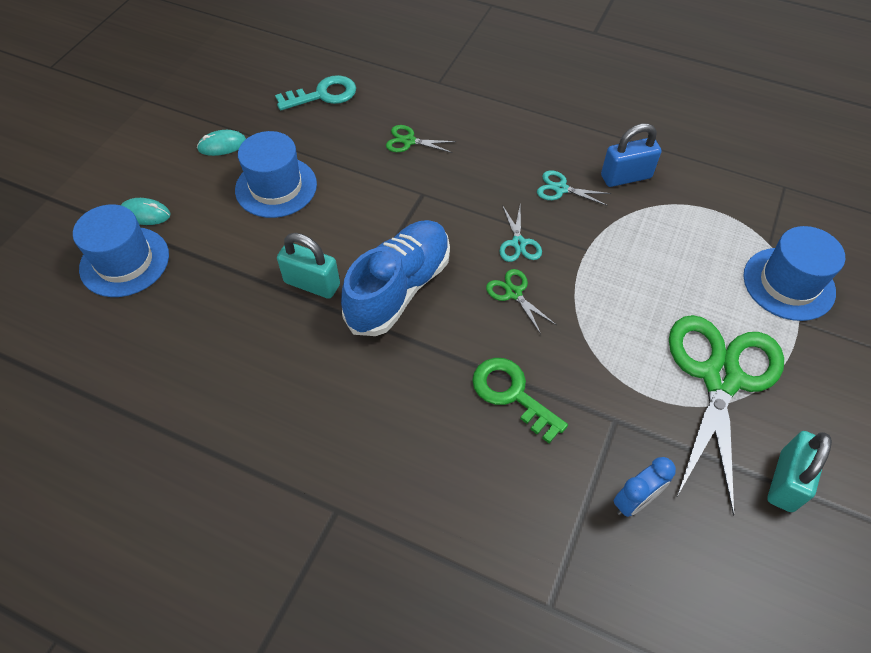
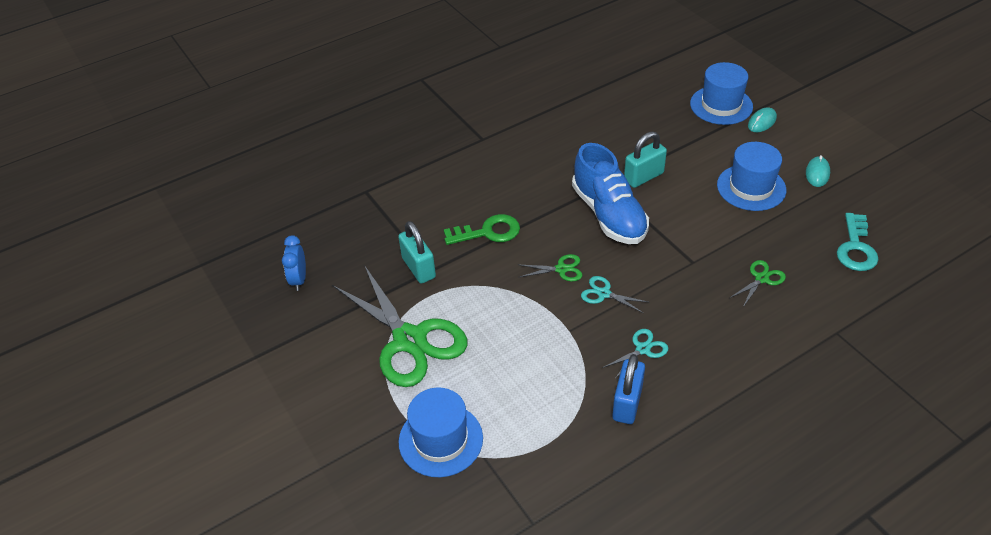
camera: 125 degrees right, 10 degrees down
(634, 501) = (380, 251): blue clock -> blue clock (299, 279)
(786, 481) = (324, 326): turquoise padlock -> turquoise padlock (418, 268)

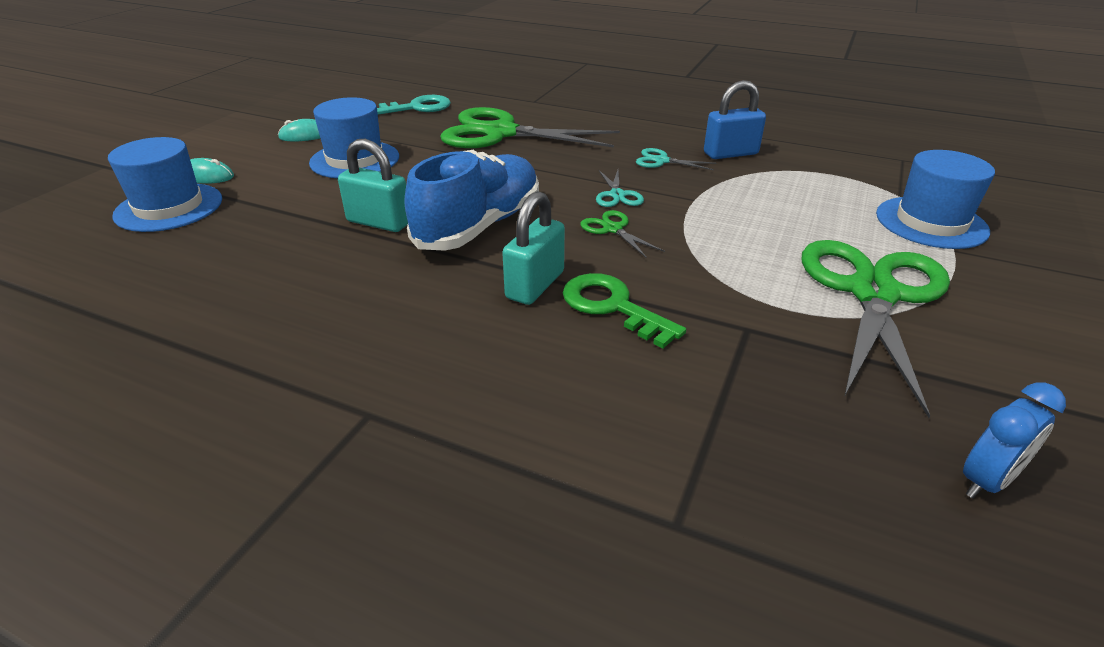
camera: 125 degrees left, 10 degrees down
(418, 268) = (760, 342): turquoise padlock -> turquoise padlock (535, 285)
(761, 279) = (501, 133): green scissors -> green scissors, size x2.41

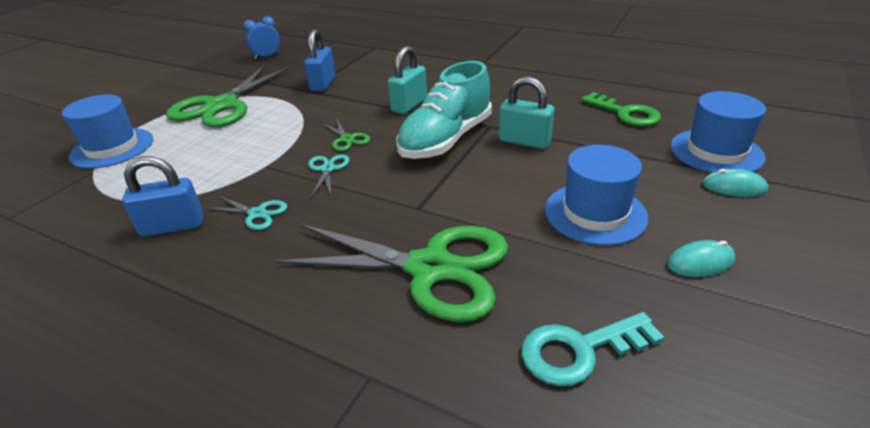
camera: 175 degrees left, 0 degrees up
(479, 226) = (446, 140): blue shoe -> turquoise shoe
(612, 306) = (369, 97): green key -> green key (625, 113)
(725, 347) = (323, 84): none -> blue padlock

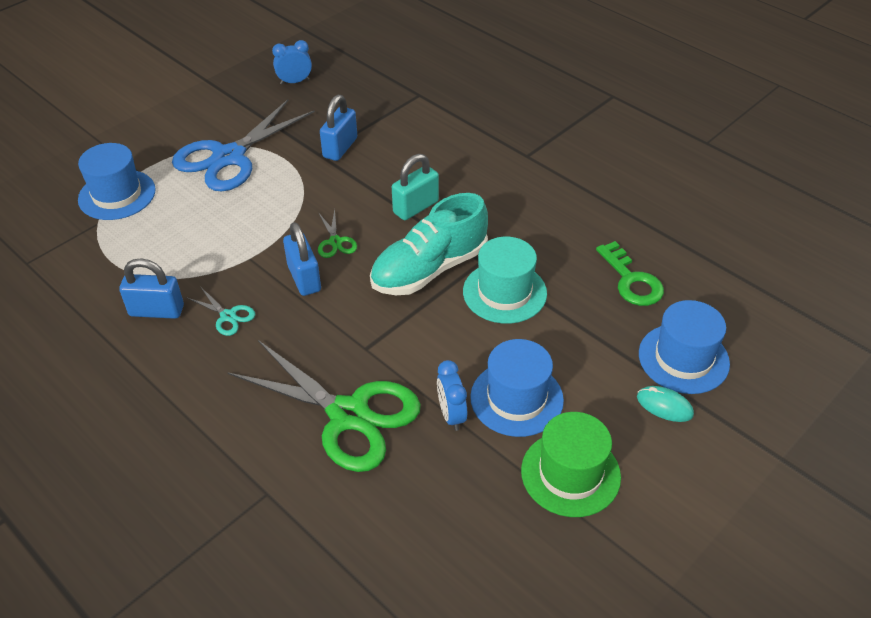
camera: 15 degrees right, 10 degrees up
(222, 105) = (229, 157): green scissors -> blue scissors
(328, 169) = (304, 278): turquoise scissors -> blue padlock
(524, 141) = (504, 292): turquoise padlock -> turquoise hat
(540, 242) = (451, 415): none -> blue clock
(579, 350) = (424, 518): turquoise key -> none
(700, 262) = (570, 473): turquoise mouse -> green hat

